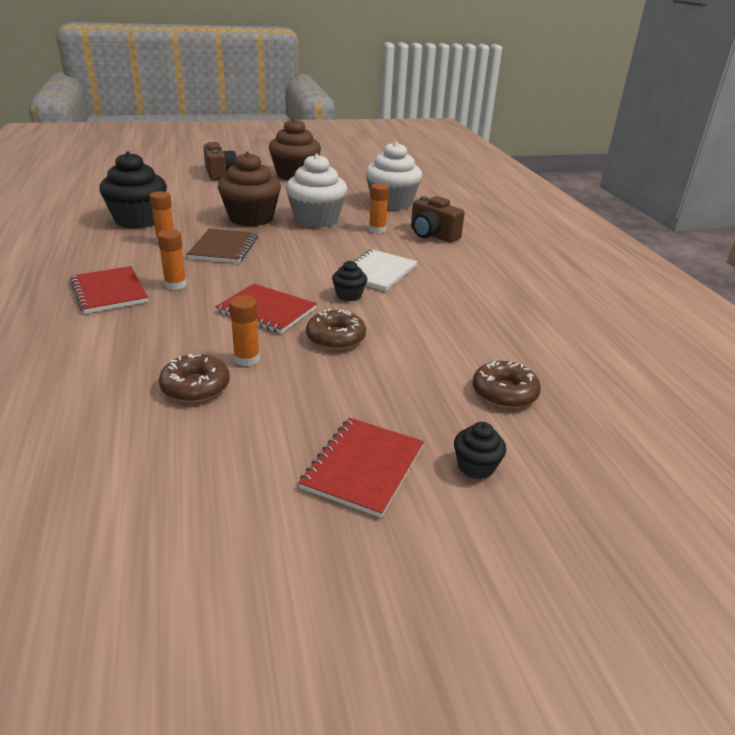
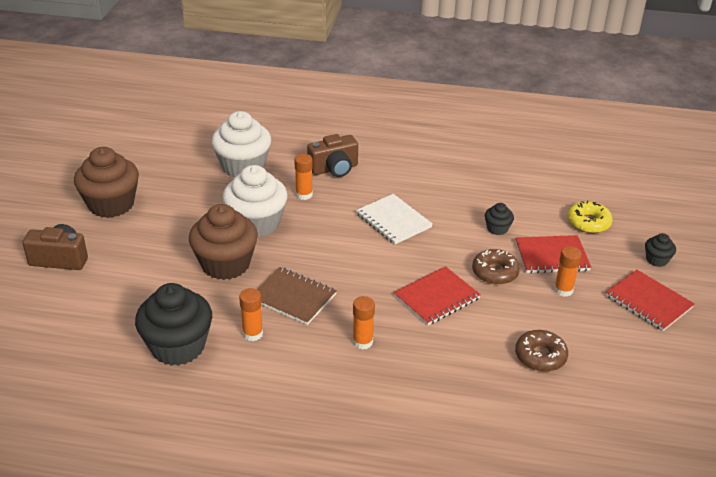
camera: 65 degrees left, 5 degrees up
(109, 292) = (357, 387): red notebook -> red notebook (551, 256)
(247, 359) = (510, 323): orange glue stick -> orange glue stick (563, 290)
(349, 295) = (429, 247): black cupcake -> black cupcake (497, 229)
(504, 393) = (588, 222): brown donut -> yellow donut

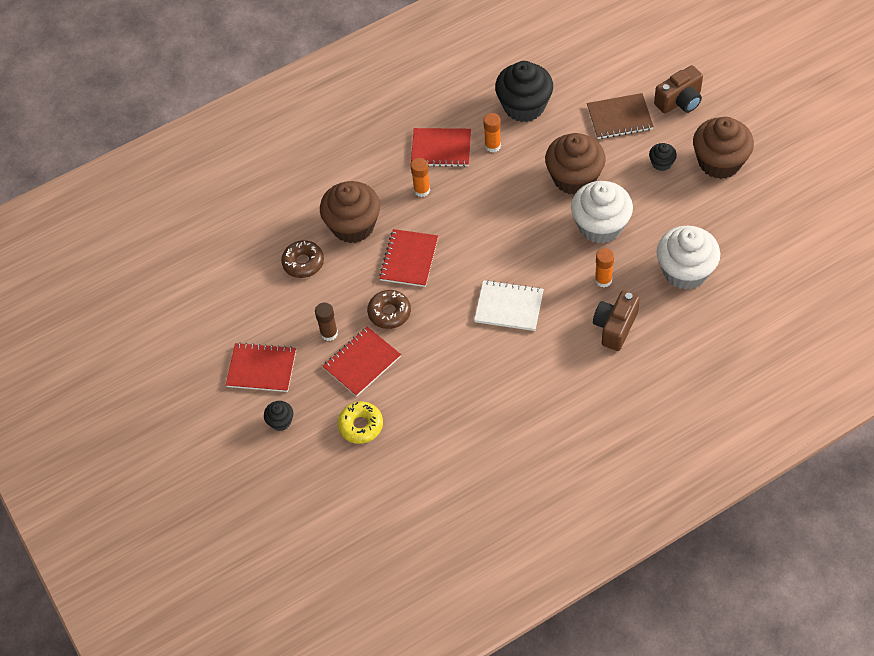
camera: 145 degrees right, 20 degrees up
(293, 297) = (500, 188): brown notebook -> brown notebook (619, 118)
(301, 364) = (441, 149): none -> red notebook
(460, 356) = (353, 226): none -> brown cupcake
(497, 229) = (425, 360): black cupcake -> black cupcake (661, 163)
(563, 290) = (329, 333): orange glue stick -> brown glue stick

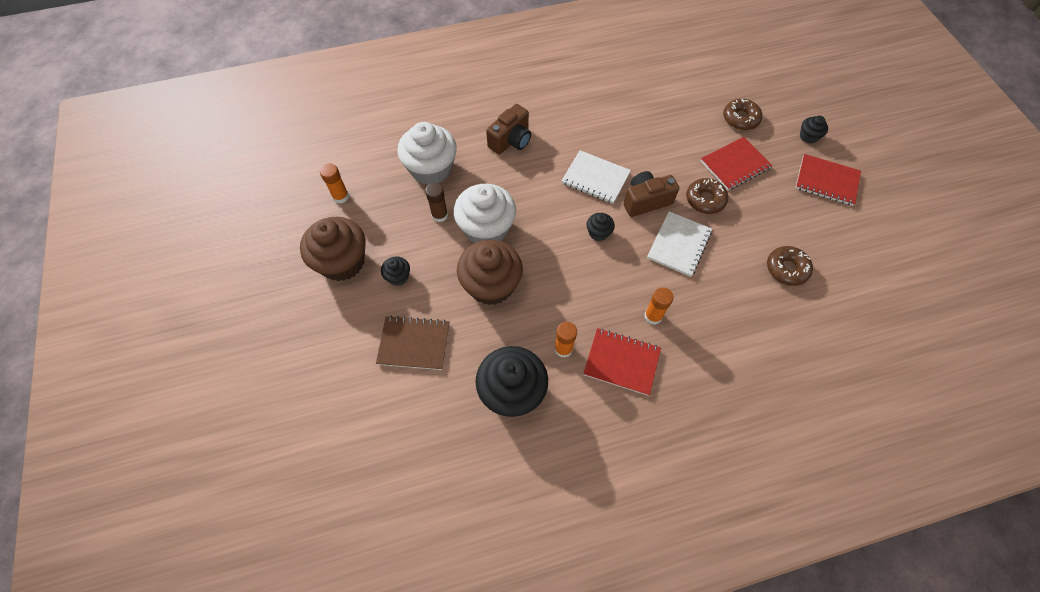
camera: 170 degrees left, 5 degrees up
(329, 333) = (763, 196): brown glue stick -> brown glue stick (439, 215)
(353, 226) = (732, 295): brown cupcake -> none
(361, 425) = (740, 119): yellow donut -> brown donut
(409, 259) = (679, 245): red notebook -> white notebook
(490, 250) = (598, 233): none -> black cupcake
(603, 280) = (505, 180): orange glue stick -> orange glue stick (341, 196)
(680, 101) = (340, 345): brown camera -> brown camera (646, 201)

